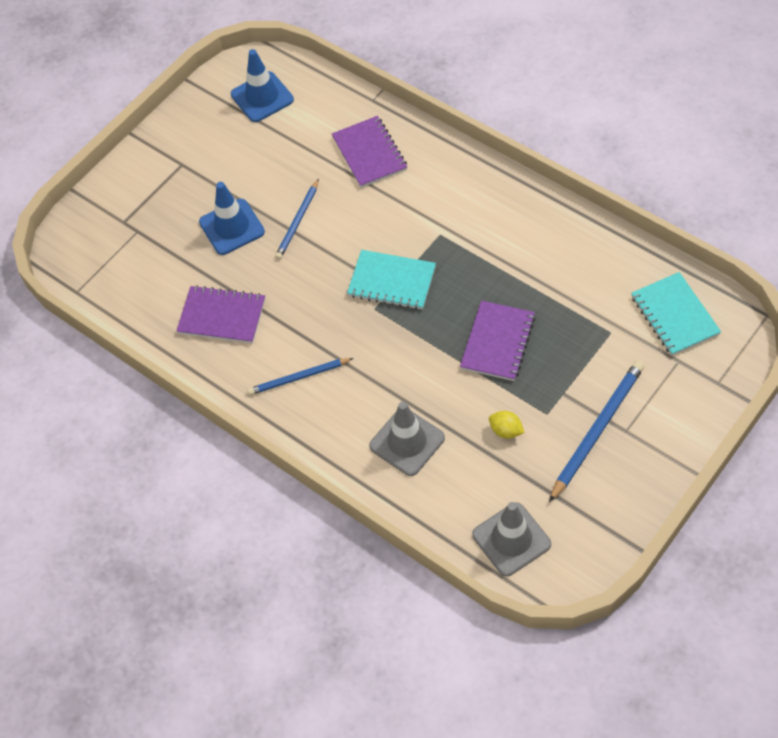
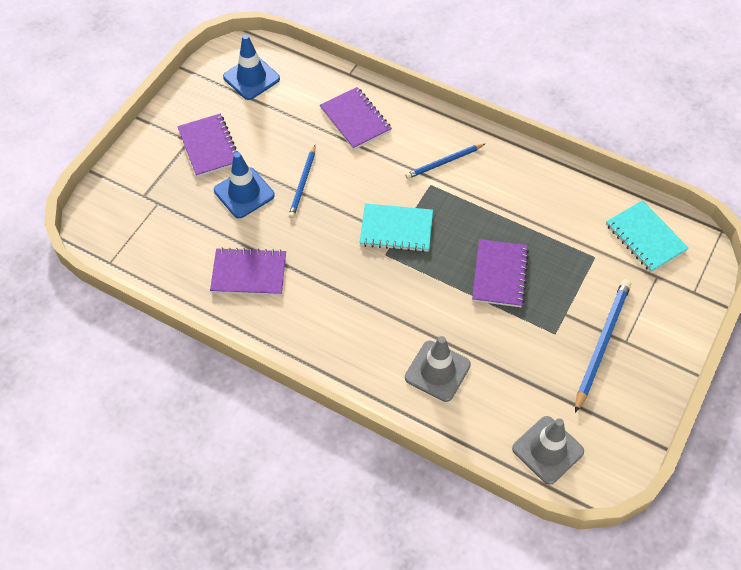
camera: 15 degrees left, 0 degrees up
(202, 172) = (209, 147): none -> purple notebook
(299, 377) = (329, 322): blue pencil -> blue pencil (444, 162)
(506, 431) = (523, 352): yellow lemon -> none

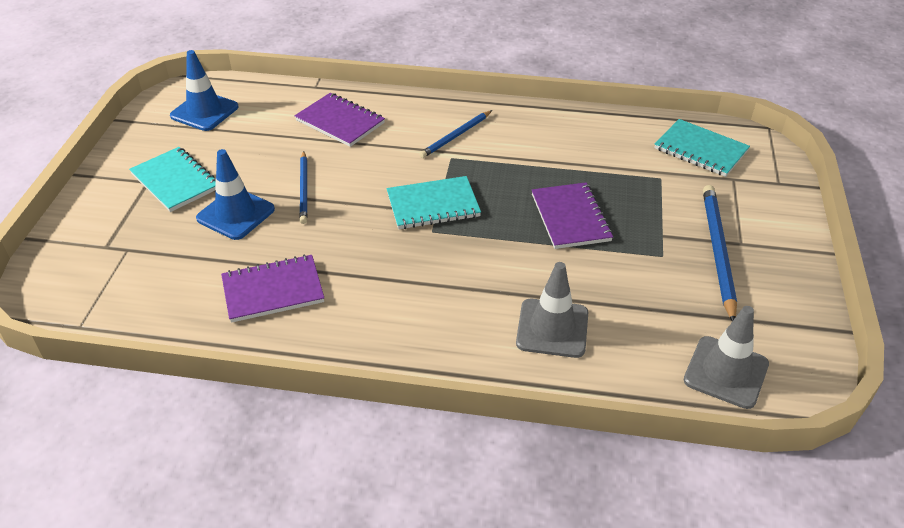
camera: 20 degrees left, 15 degrees down
(209, 147) = (175, 181): purple notebook -> turquoise notebook

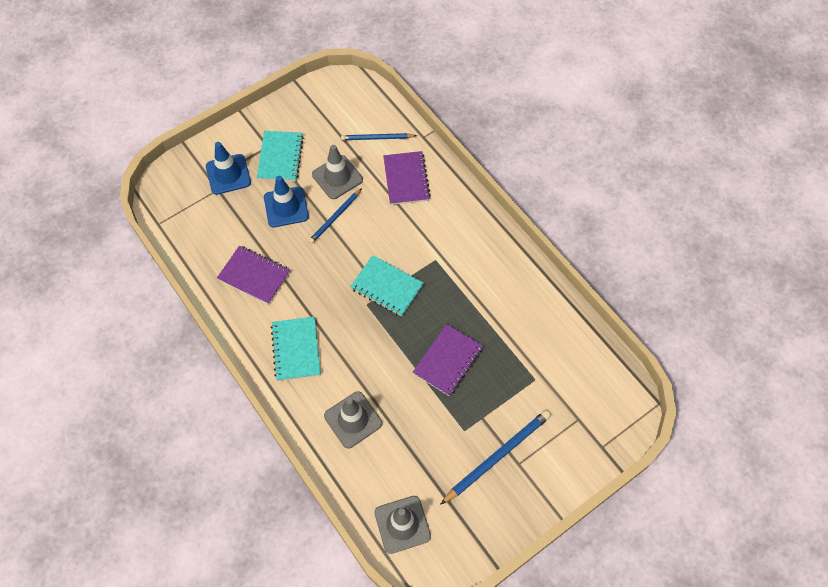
camera: 45 degrees right, 20 degrees up
(204, 111) = (344, 111): blue traffic cone -> blue traffic cone (228, 174)
(264, 160) = (337, 177): none -> grey traffic cone
(456, 136) = (457, 245): blue pencil -> blue pencil (377, 138)
(700, 150) = (588, 381): turquoise notebook -> turquoise notebook (296, 349)

